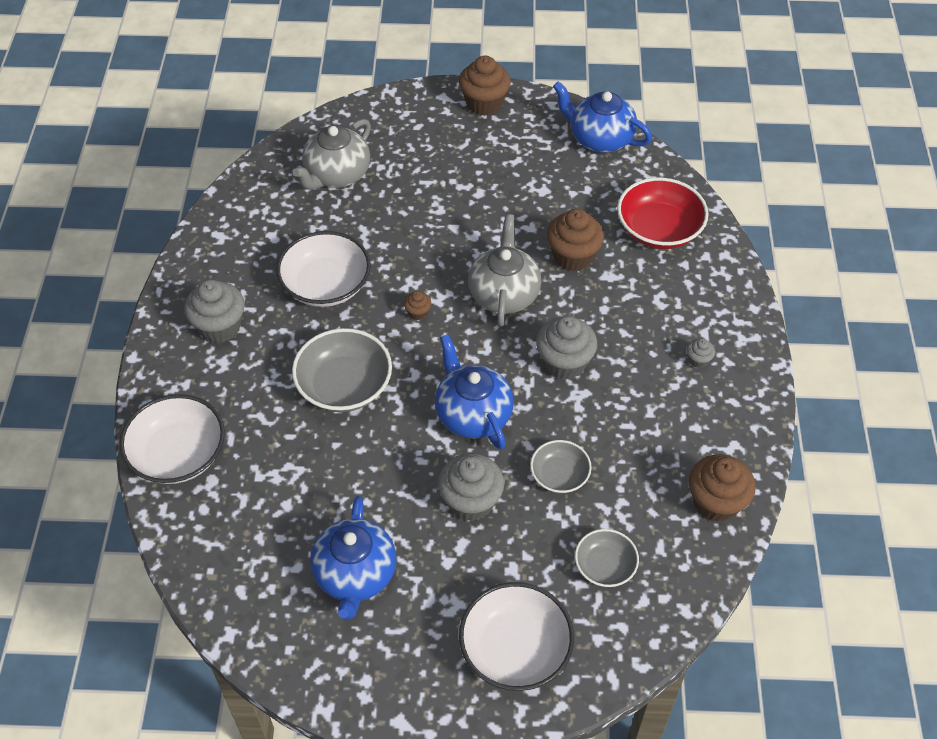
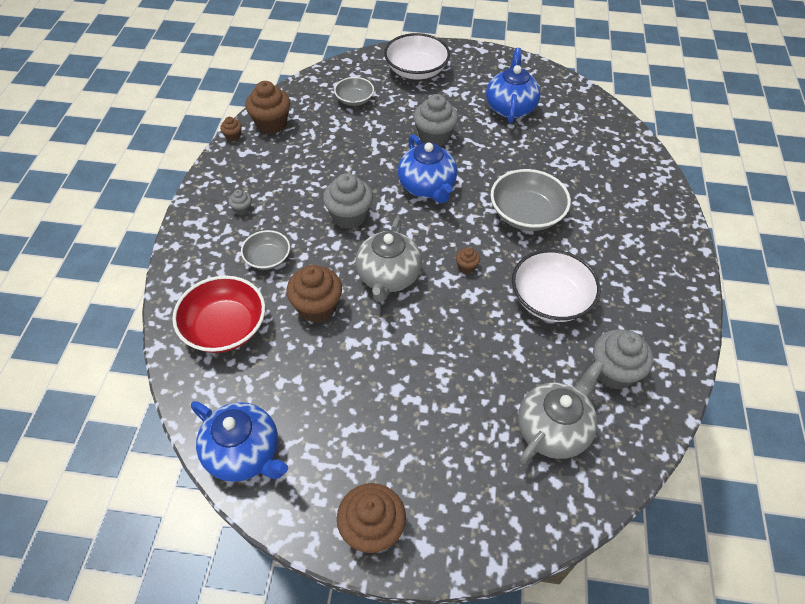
camera: 175 degrees left, 0 degrees up
(178, 454) = (644, 179): white bowl -> none
(220, 327) = (639, 269): grey cupcake -> grey cupcake (614, 372)
(559, 475) = (371, 146): grey bowl -> grey bowl (267, 258)
(761, 473) = (233, 136): none -> brown cupcake

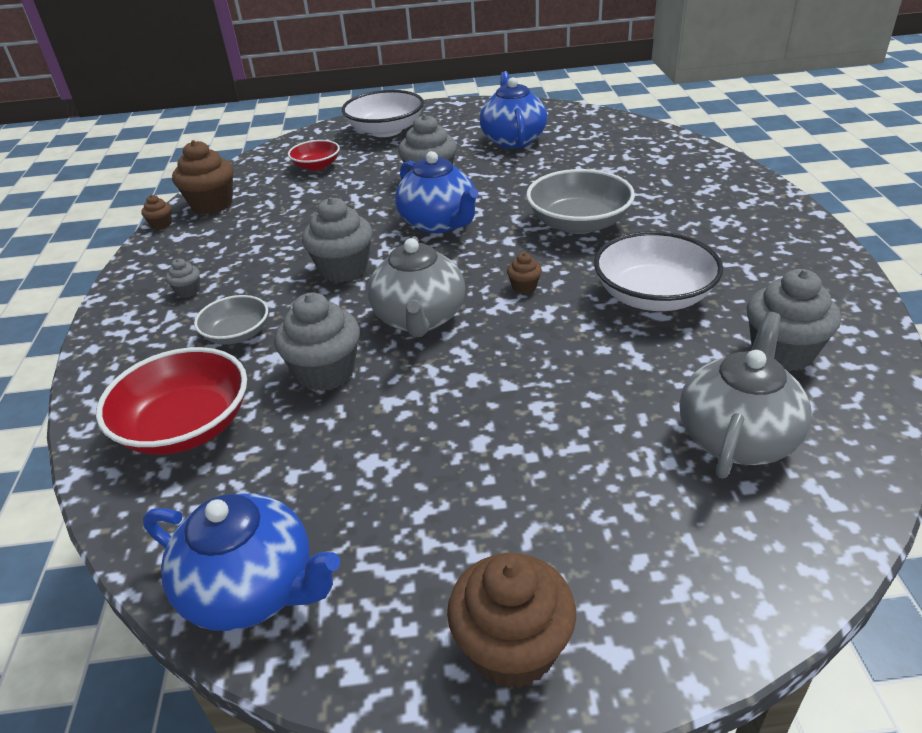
camera: 10 degrees left, 15 degrees down
(317, 307) = (325, 372): brown cupcake -> grey cupcake
(354, 100) = (316, 166): grey bowl -> red bowl

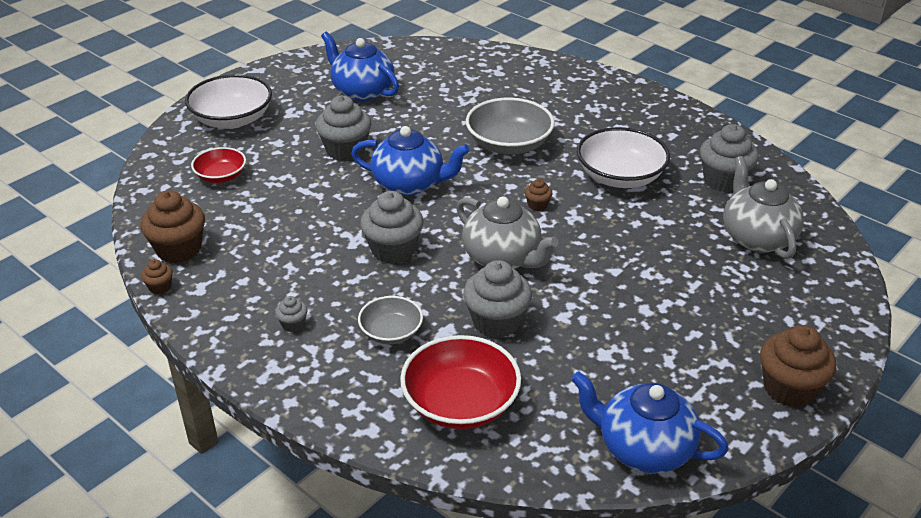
camera: 45 degrees left, 0 degrees up
(252, 589) = (643, 448): blue teapot -> blue teapot turned 135 degrees counterclockwise

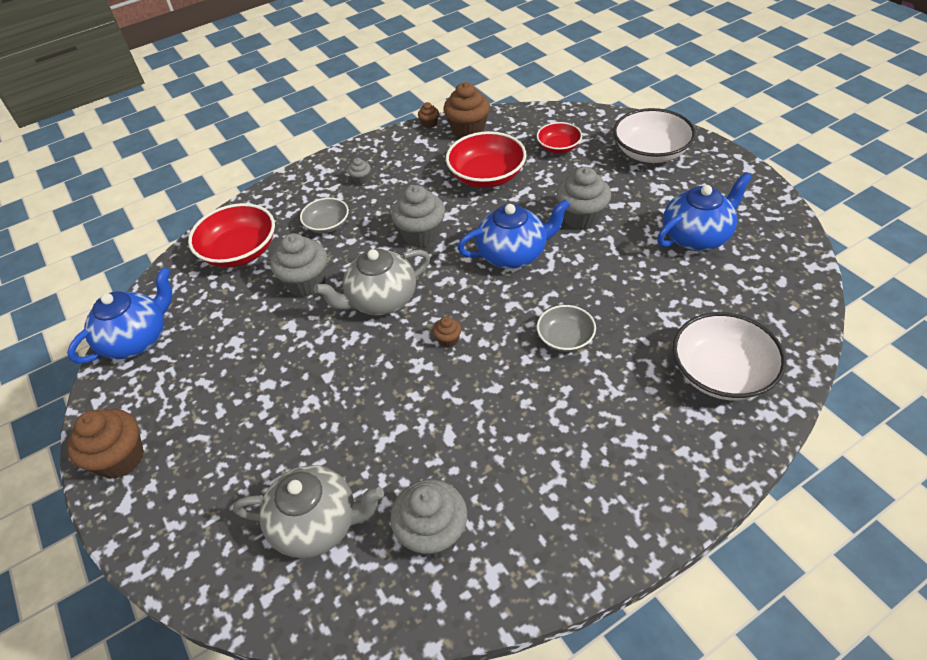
camera: 110 degrees right, 10 degrees up
(279, 220) = (487, 176): none -> red bowl
(409, 184) = (513, 254): blue teapot -> blue teapot turned 135 degrees counterclockwise
(509, 144) = (565, 338): grey bowl -> grey bowl, size x0.59
(620, 177) = (475, 425): white bowl -> white bowl (721, 373)

